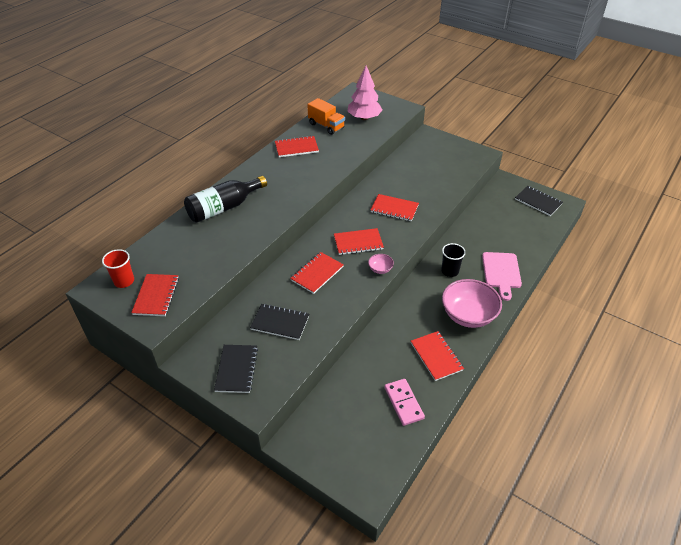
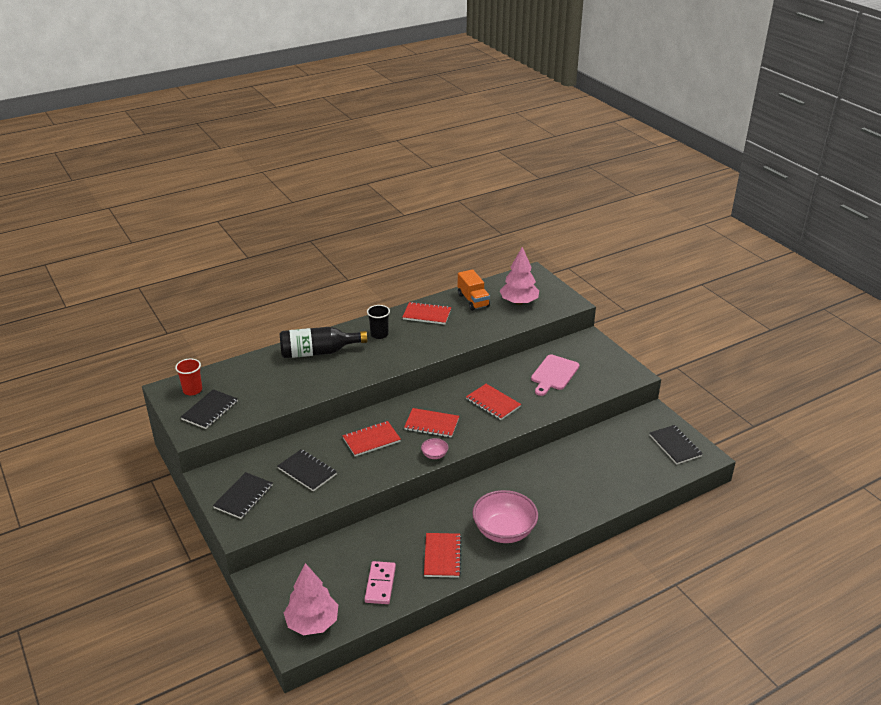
camera: 25 degrees right, 10 degrees down
(156, 296) = (210, 410): red notebook -> black notebook
(371, 465) = (312, 623): none -> pink tree
(450, 271) = (518, 484): black cup -> black cup (379, 334)
(501, 272) = (572, 503): pink cutting board -> pink cutting board (553, 374)

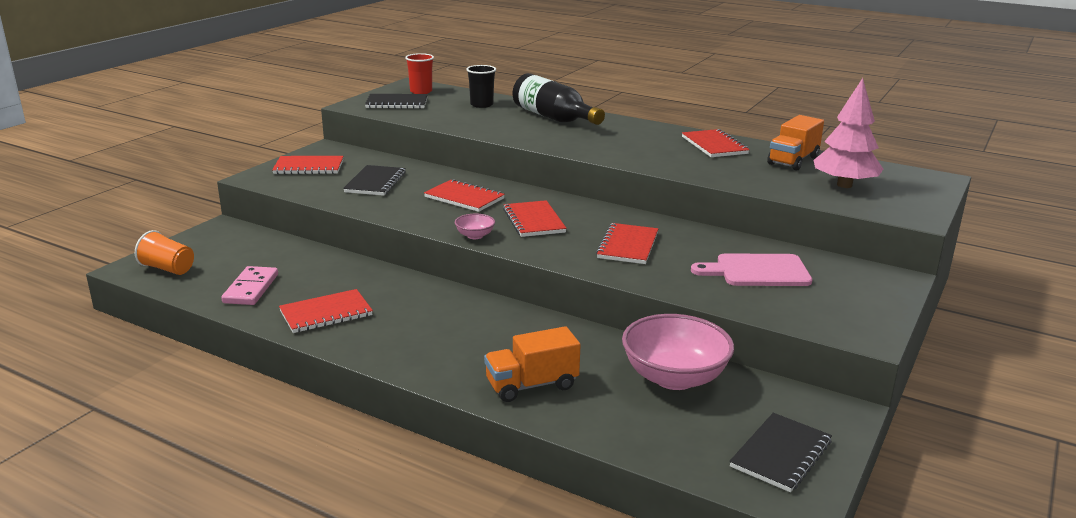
camera: 60 degrees right, 10 degrees down
(243, 497) = (309, 167): black notebook -> red notebook
(312, 623) = (168, 269): pink tree -> orange cup
(379, 334) = (632, 134): black cup -> black cup (481, 105)
(380, 584) = (251, 288): pink domino -> pink domino turned 60 degrees counterclockwise
(504, 531) = (409, 343): pink bowl -> pink bowl (674, 377)
(576, 499) = (531, 385): none -> orange truck

